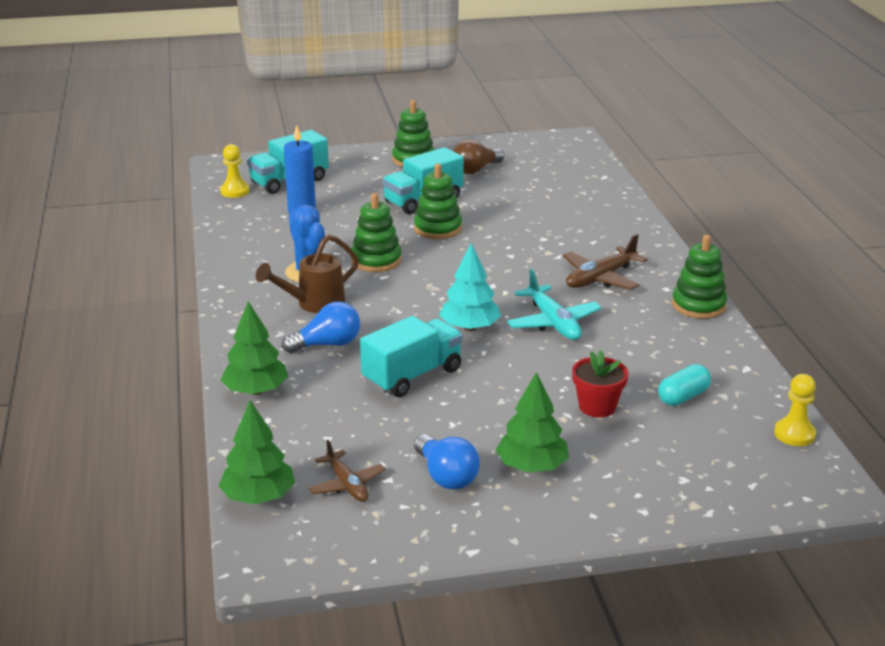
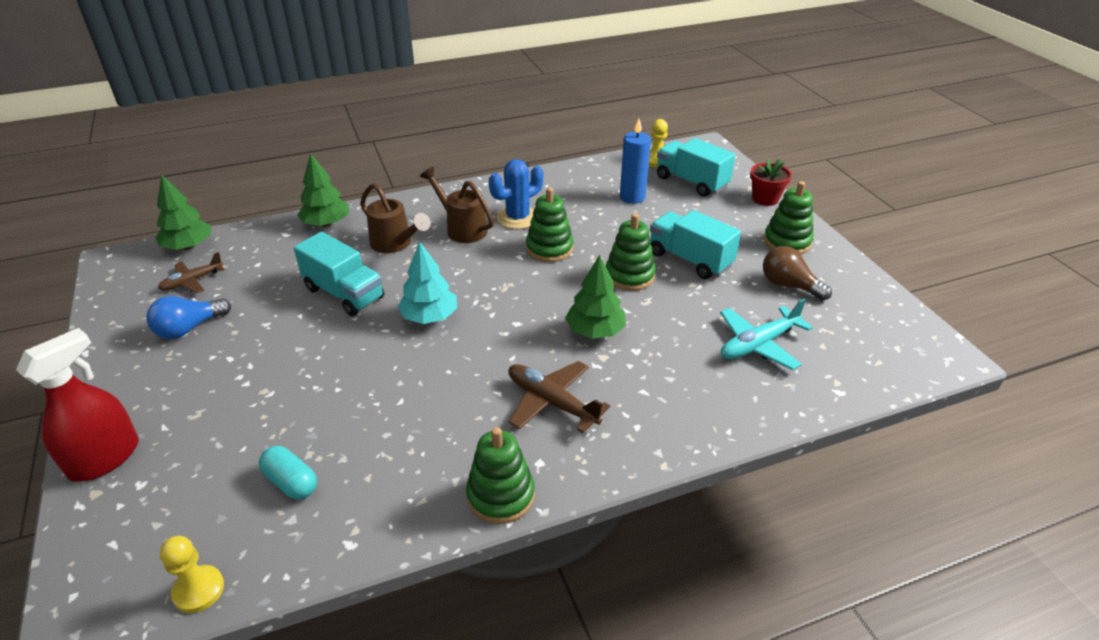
camera: 80 degrees right, 10 degrees up
(327, 344) = (395, 244): blue light bulb -> brown watering can
(532, 467) = (189, 376): green tree -> green tree (595, 331)
(553, 323) = (444, 371): turquoise plane -> turquoise plane (758, 344)
(597, 407) = (280, 413): red flower pot -> red flower pot (765, 199)
(649, 506) = (105, 458): none -> red spray bottle

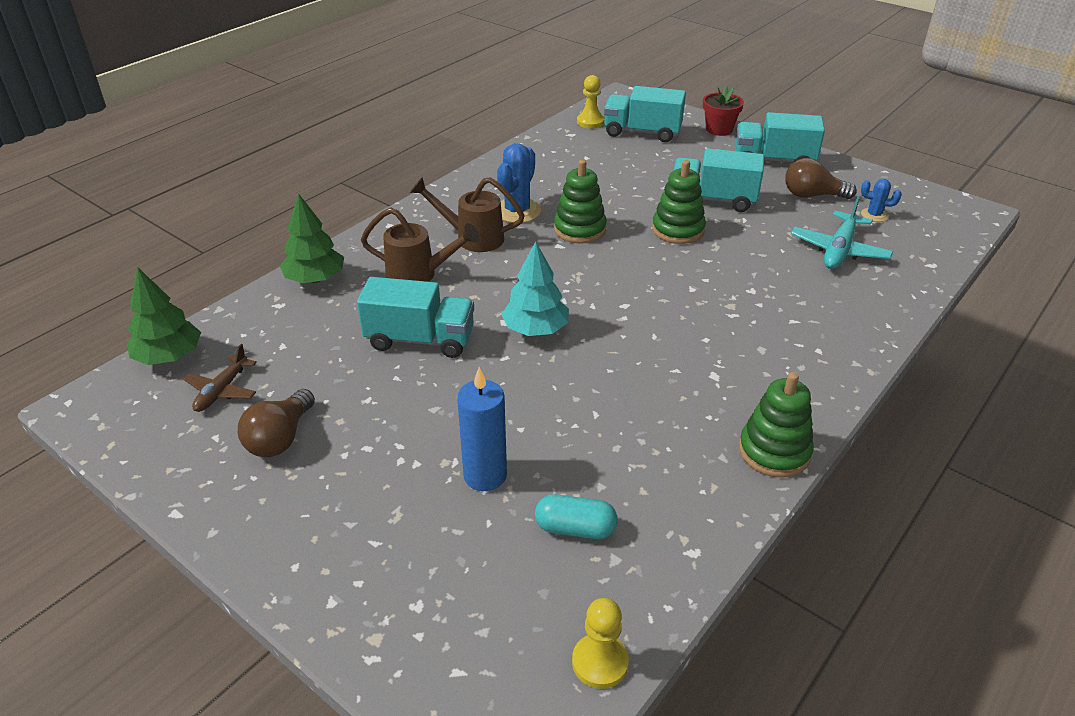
camera: 30 degrees left, 0 degrees up
(105, 458) = (343, 602): red spray bottle -> none
(189, 328) = (280, 438): blue light bulb -> brown light bulb
(551, 402) = (730, 359): brown plane -> none
(595, 331) = (700, 286): green tree -> none
(632, 197) = (604, 161): blue candle -> blue candle (485, 475)
(787, 242) = (774, 160): green stacking toy -> turquoise truck
(832, 324) = (874, 215): none -> blue cactus

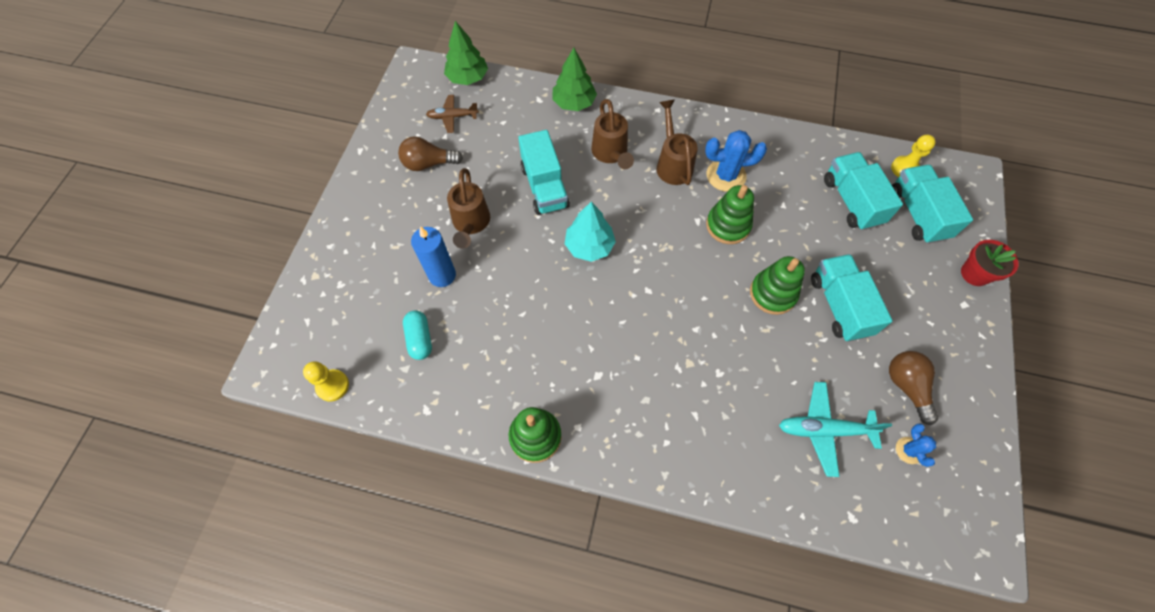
camera: 65 degrees right, 25 degrees up
(422, 423) = (470, 224): none -> brown watering can
(774, 160) = (949, 337): turquoise truck -> turquoise truck (852, 201)

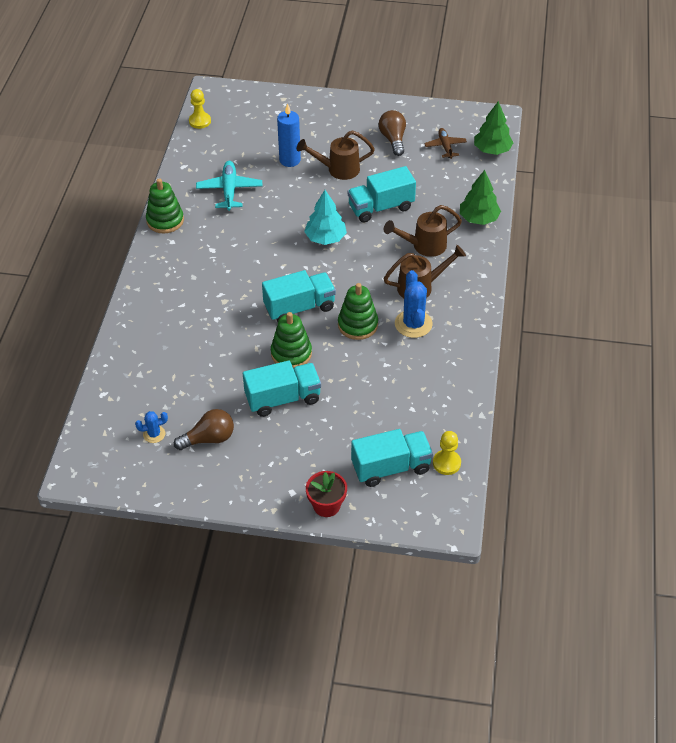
camera: 85 degrees right, 15 degrees down
(420, 339) = (236, 156): turquoise capsule -> none
(824, 430) = (171, 381): turquoise plane -> turquoise plane (229, 190)
(852, 201) = (398, 416): turquoise truck -> turquoise truck (299, 308)

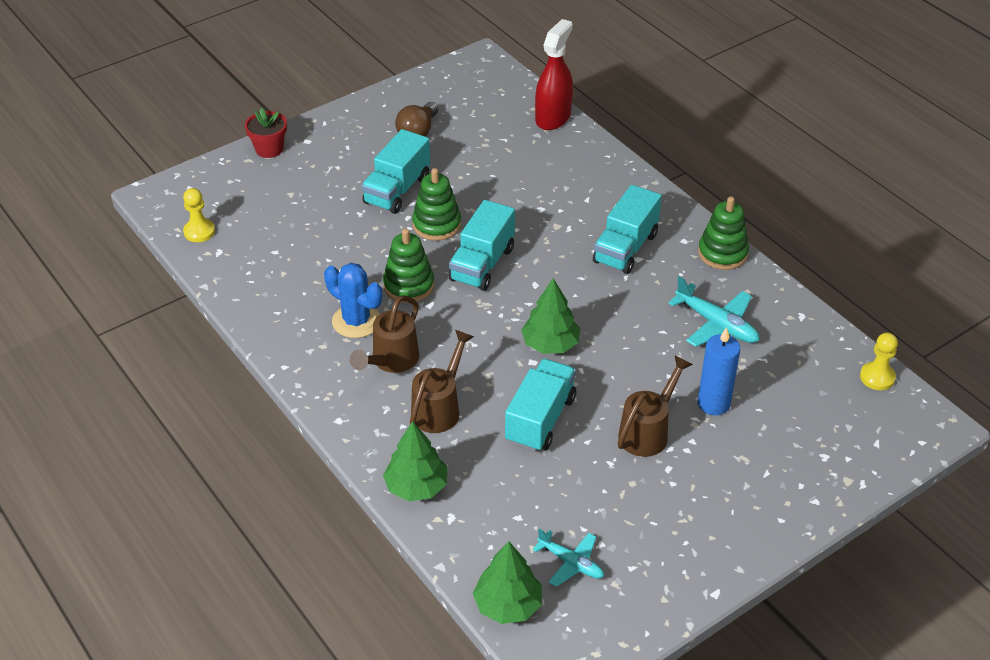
camera: 135 degrees right, 5 degrees down
(109, 380) = (553, 117): none -> red spray bottle
(154, 434) = (463, 110): blue cactus -> none
(325, 238) = (550, 344): turquoise tree -> green tree
(391, 467) = (245, 201): turquoise truck -> turquoise truck (625, 248)
(393, 139) = (644, 523): brown light bulb -> none
(445, 146) = (571, 563): brown plane -> turquoise plane

